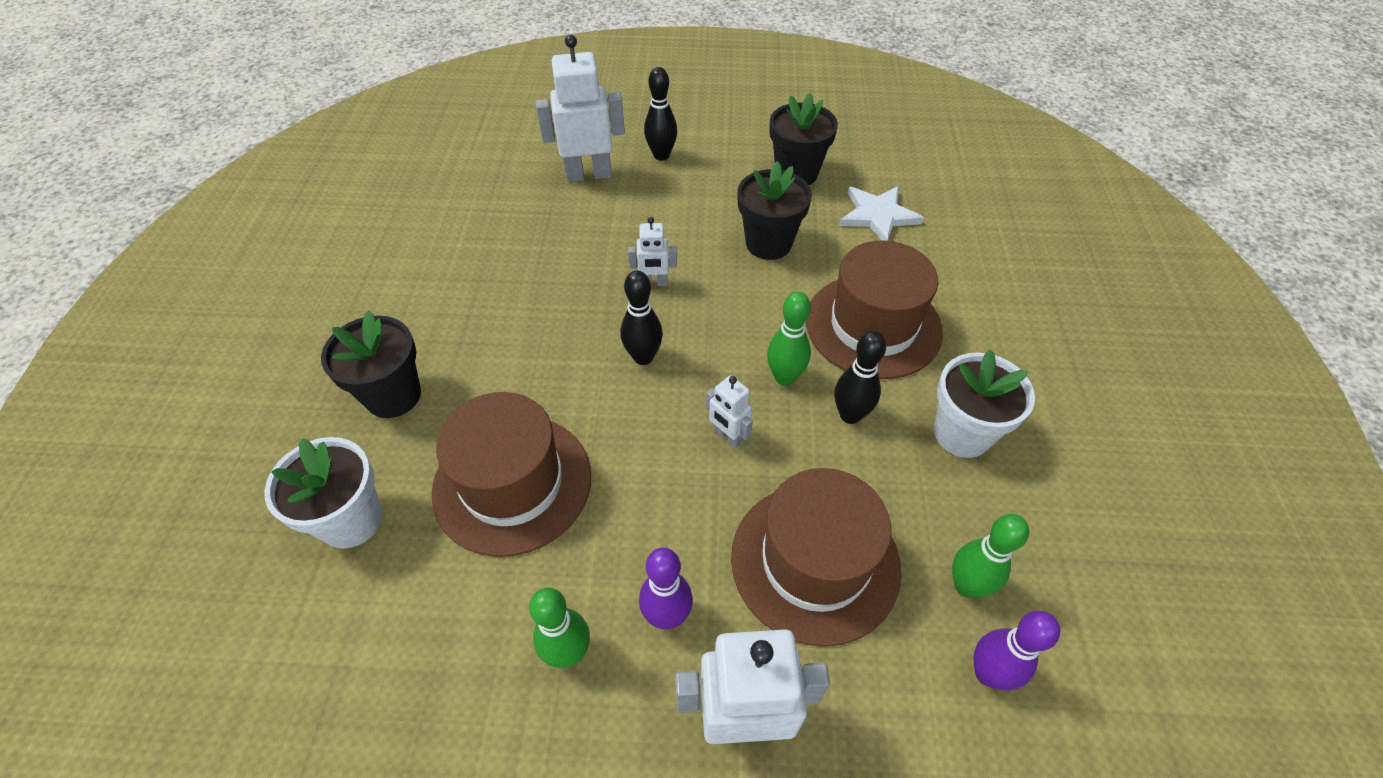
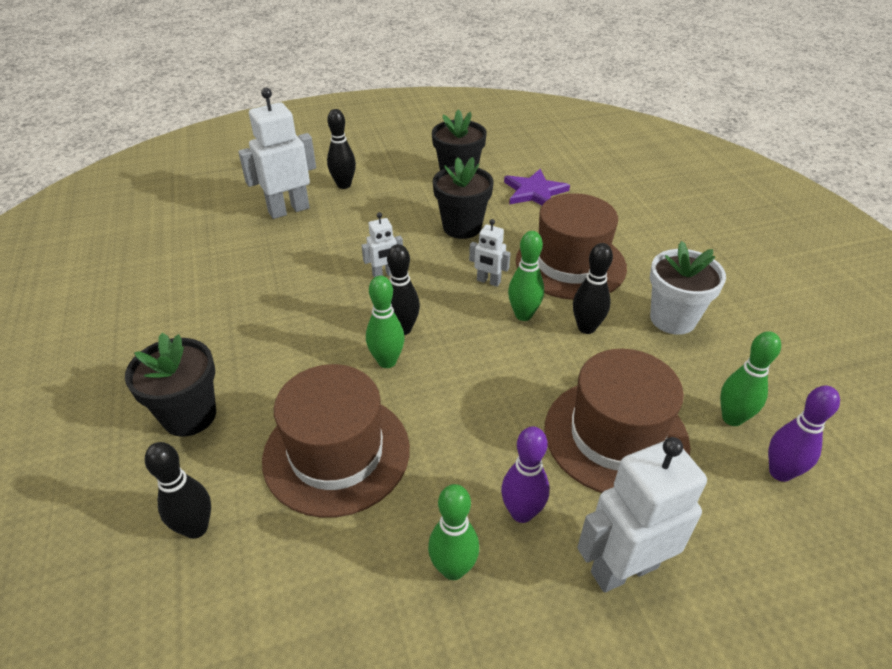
camera: 20 degrees left, 10 degrees down
(351, 520) = (196, 528): white flower pot -> black bowling pin
(609, 392) = (387, 361): none -> green bowling pin
(728, 437) = (501, 368): white robot -> white robot (488, 281)
(878, 215) = (534, 192): white star -> purple star

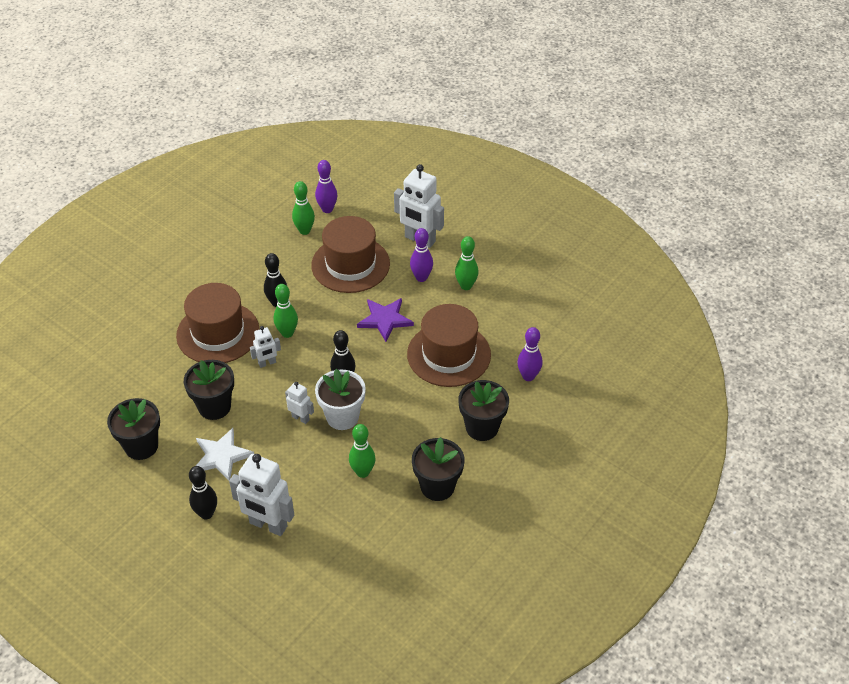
camera: 125 degrees left, 5 degrees up
(174, 331) = (437, 486): none -> black flower pot
(196, 528) = (528, 376): black bowling pin -> purple bowling pin
(387, 361) = (374, 371): green bowling pin -> green bowling pin (363, 472)
(396, 211) = (221, 456): none -> white star
(488, 281) = (267, 363): white robot -> white robot turned 75 degrees clockwise
(534, 192) = (134, 389): purple star -> purple star (385, 319)
(672, 319) = (240, 271): white flower pot -> white flower pot (342, 417)

